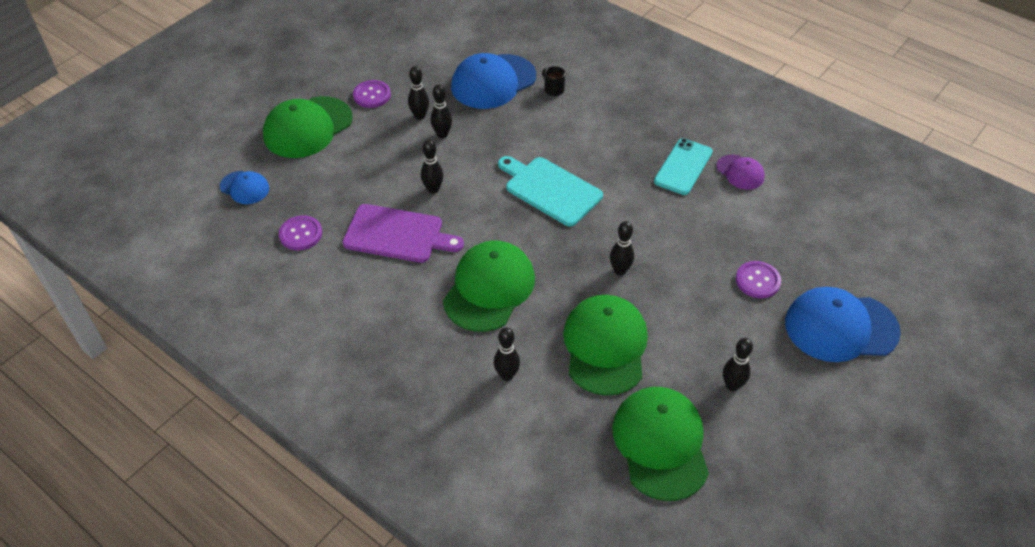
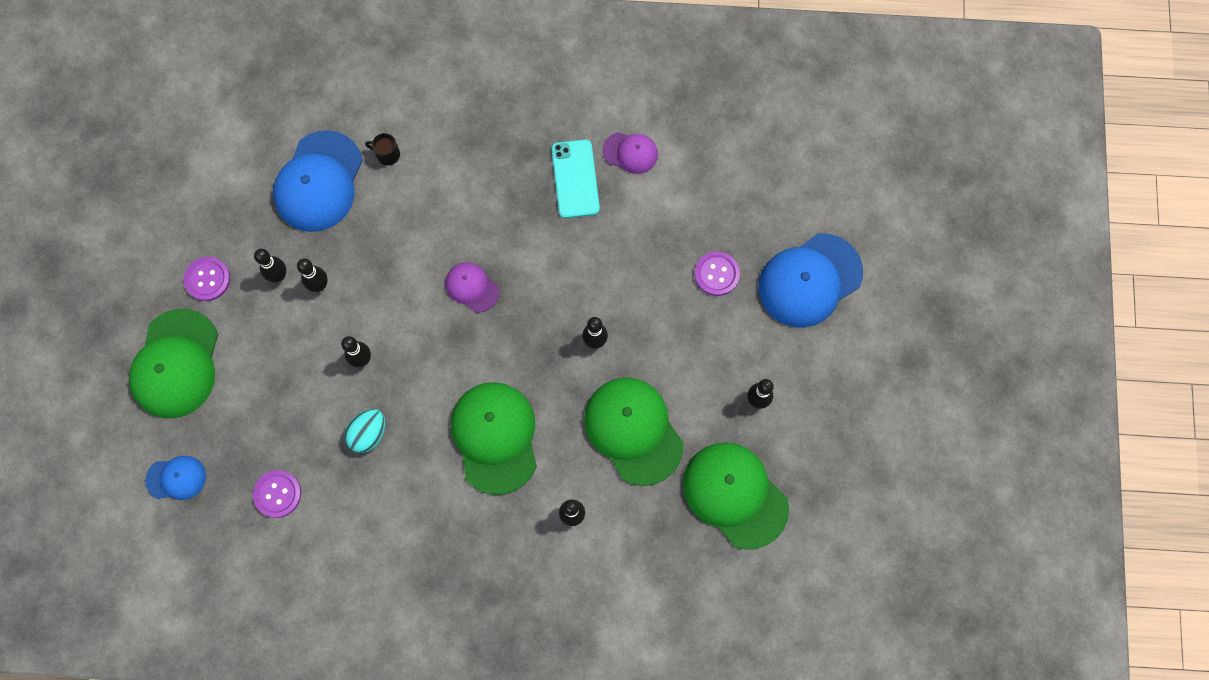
camera: 35 degrees left, 25 degrees up
(397, 234) = (369, 434): purple cutting board -> turquoise egg
(550, 190) = (472, 287): turquoise cutting board -> purple cap

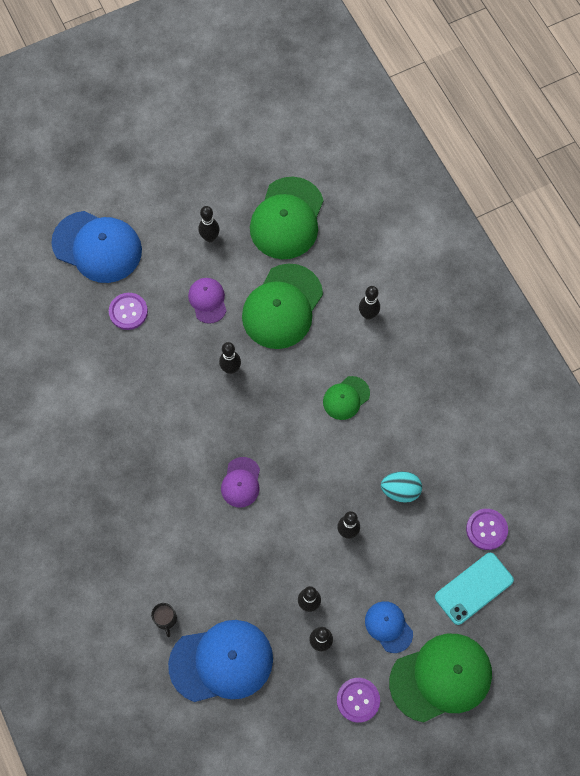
camera: 120 degrees left, 5 degrees down
(176, 478) = (525, 615): blue cap -> blue cap (388, 626)
(495, 437) = (346, 398): green cap -> green cap, size x0.52
(575, 179) = (106, 455): turquoise phone -> turquoise phone (474, 588)
(630, 152) = (60, 426): purple cap -> purple cap (207, 301)

